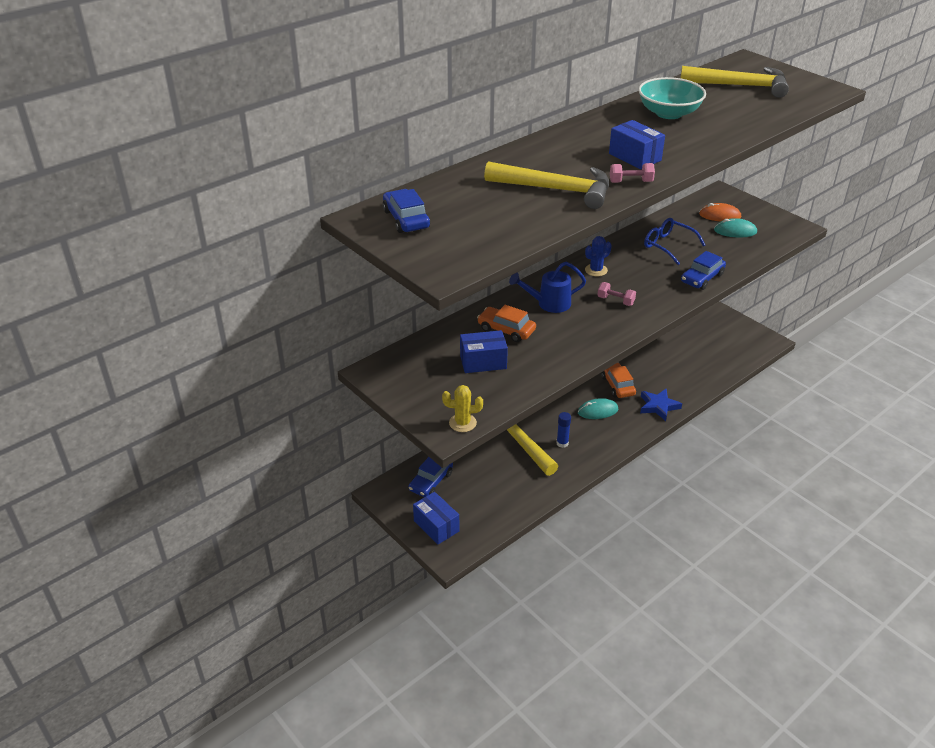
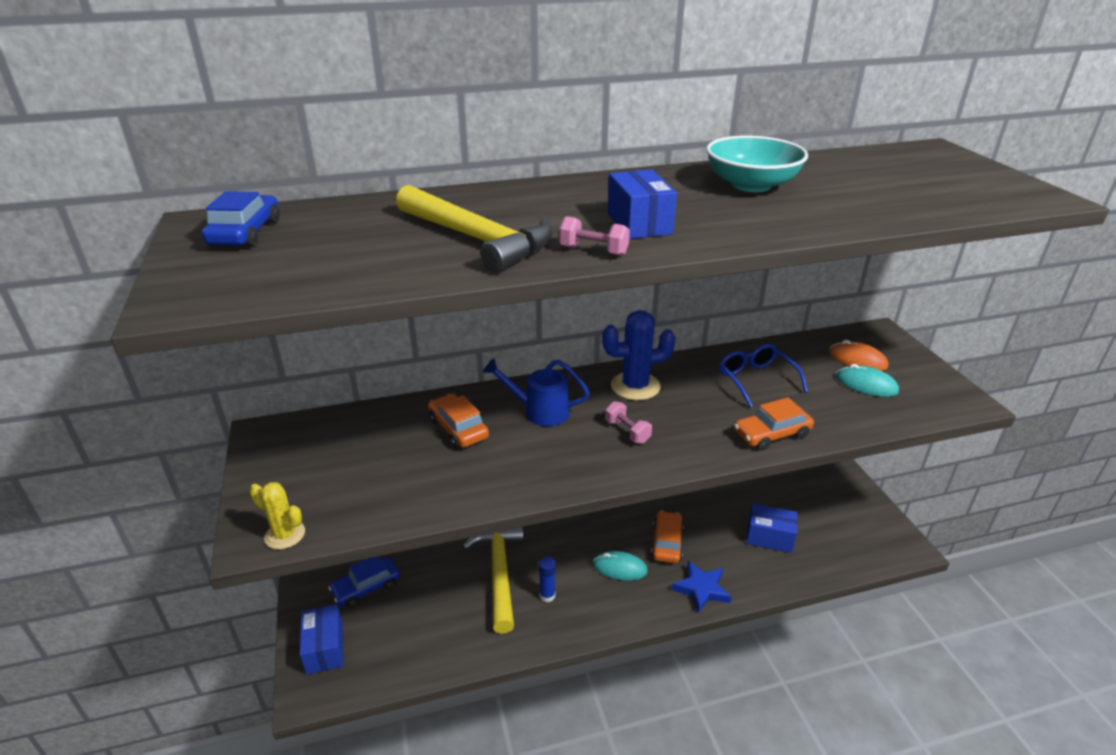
camera: 25 degrees right, 5 degrees down
(483, 362) = (391, 461): blue box -> blue box (769, 537)
(596, 270) = (635, 386): blue cactus -> blue cactus, size x1.63
(702, 278) = (771, 434): blue car -> orange car
(740, 86) = (895, 173): yellow hammer -> none

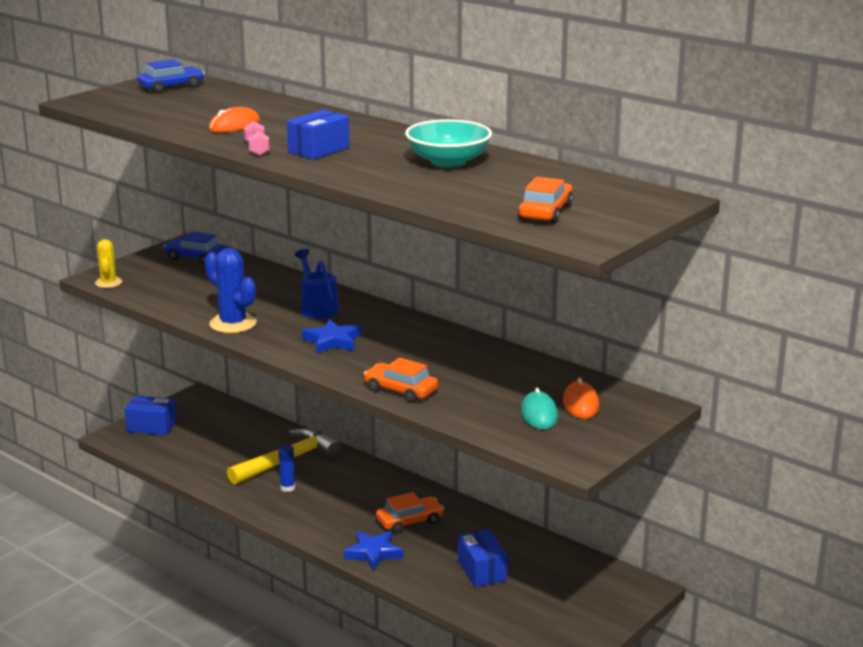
camera: 55 degrees right, 10 degrees down
(325, 648) = (151, 426): blue box -> blue box turned 60 degrees clockwise
(366, 587) = (216, 418): blue car -> blue car (195, 258)
(458, 429) = (262, 291): orange car -> orange car (545, 212)
(477, 239) = (234, 125): yellow hammer -> orange mouse
(620, 568) = (353, 509): turquoise mouse -> none
(627, 431) = (332, 341): pink dumbbell -> blue star
(635, 386) = (398, 329): blue cactus -> blue cactus (233, 324)
(756, 380) = (476, 369): blue glasses -> none

